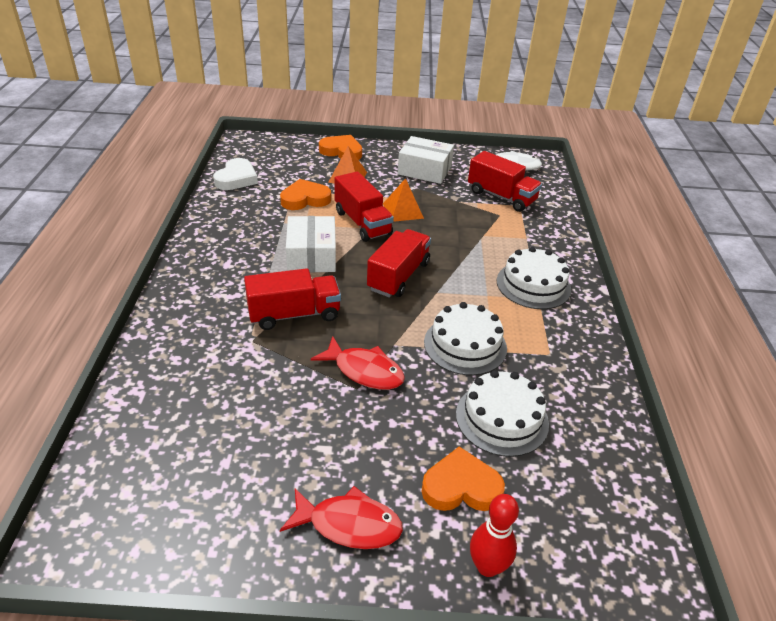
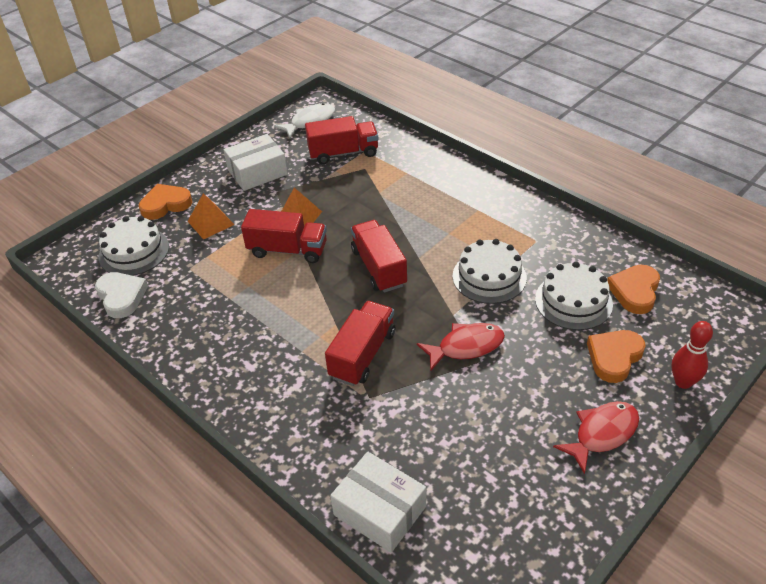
camera: 45 degrees left, 5 degrees up
(305, 199) = (211, 267): orange heart -> orange heart (634, 291)
(311, 255) = (297, 305): white box -> white box (379, 510)
(533, 285) = (461, 203): white cake -> white cake (134, 251)

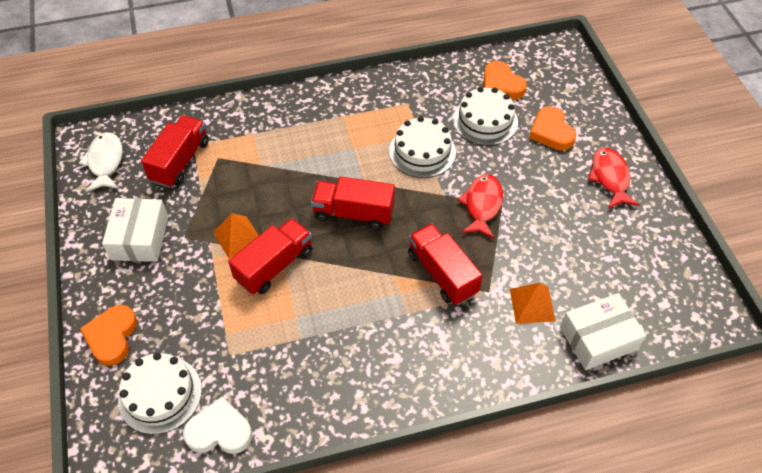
camera: 60 degrees left, 10 degrees up
(210, 222) = (179, 309): orange pyramid -> orange pyramid (532, 304)
(683, 382) = (595, 112): red bowling pin -> none

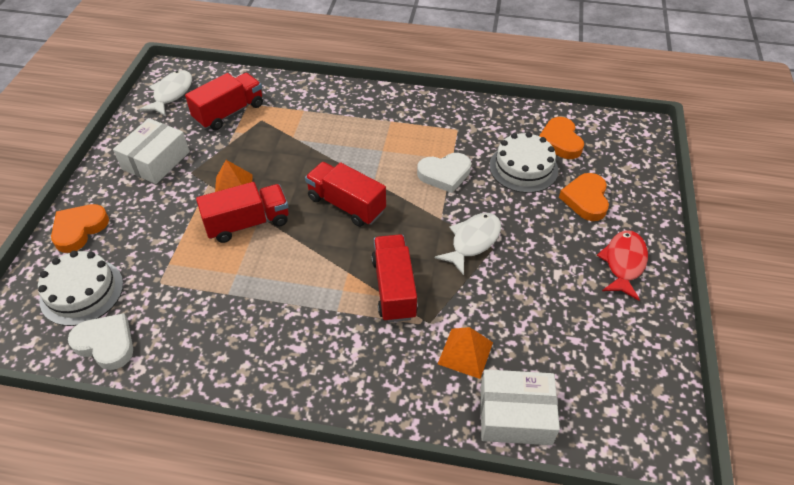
camera: 25 degrees right, 5 degrees down
(422, 151) = (444, 174): white cake -> white heart
(482, 205) = (473, 241): red fish -> white fish

